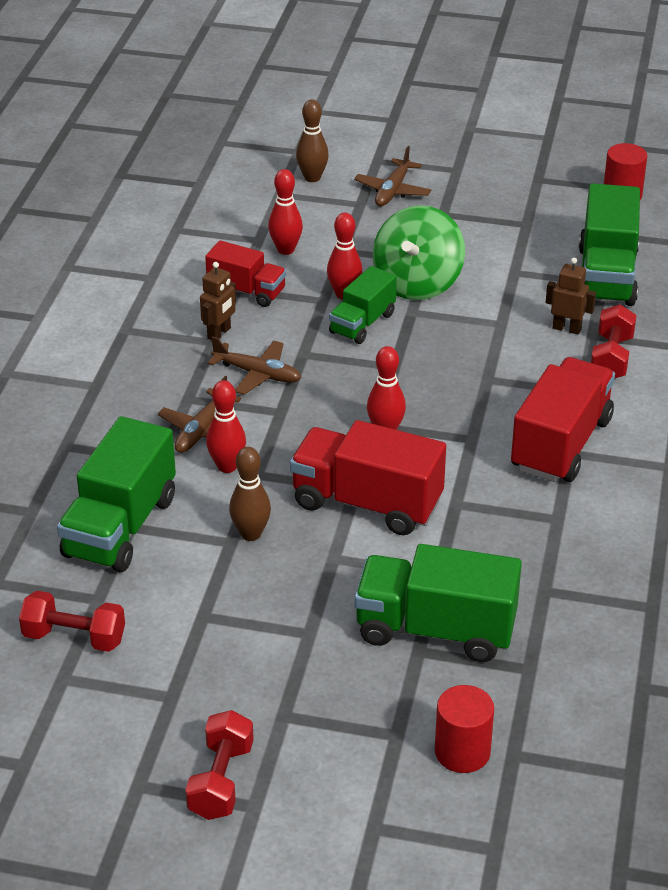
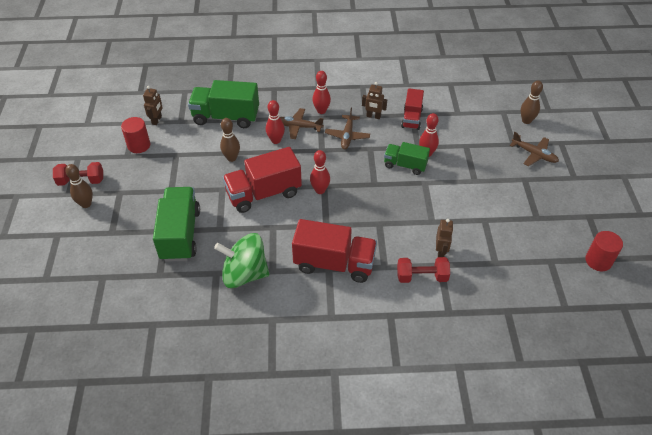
camera: 75 degrees right, 10 degrees up
(74, 637) = (157, 120): red dumbbell -> brown robot
(285, 250) = (454, 124): red bowling pin -> red bowling pin (321, 111)
(298, 774) = (86, 204): none -> brown bowling pin
(367, 503) = (263, 193): red truck -> red truck turned 120 degrees counterclockwise
(392, 191) = (534, 154): brown plane -> brown plane turned 150 degrees counterclockwise
(417, 283) = (451, 180): green spinning top -> green spinning top (244, 274)
(462, 752) = (103, 257): red cylinder -> red cylinder (139, 145)
(606, 276) = (504, 264): green truck -> none

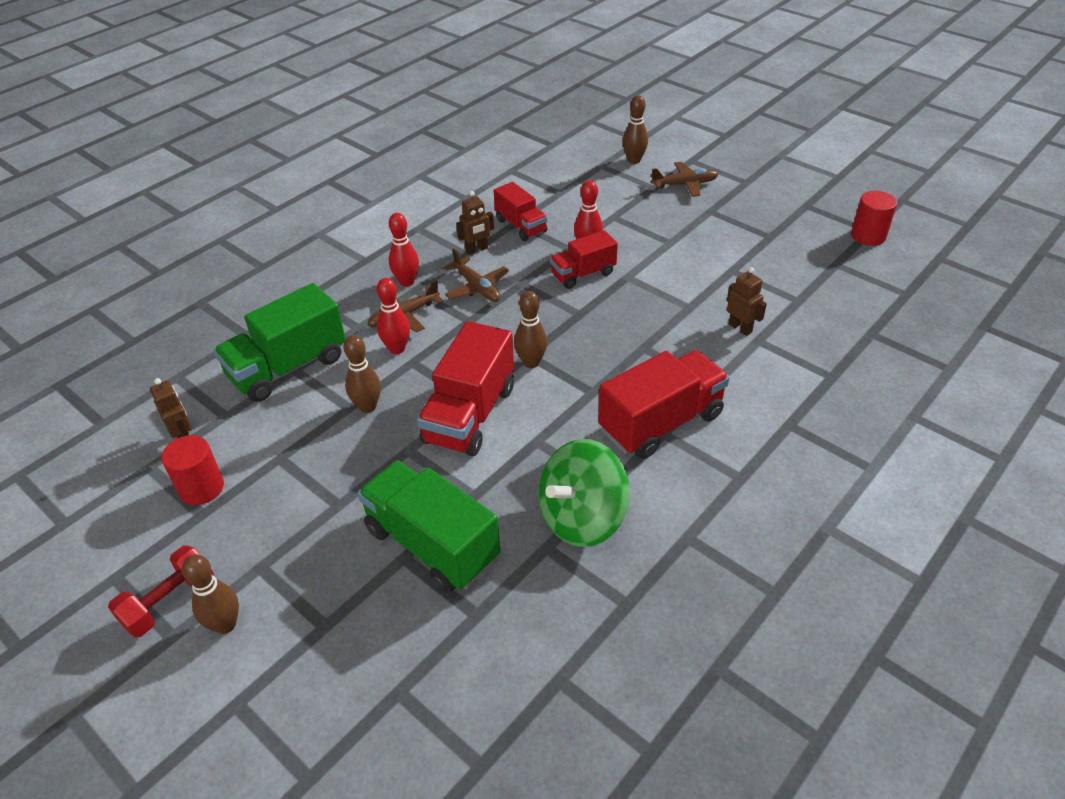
camera: 45 degrees left, 5 degrees down
(320, 190) = (531, 362): red bowling pin -> brown bowling pin
(405, 165) = (583, 274): green truck -> red truck
(422, 276) = (759, 364): red dumbbell -> none

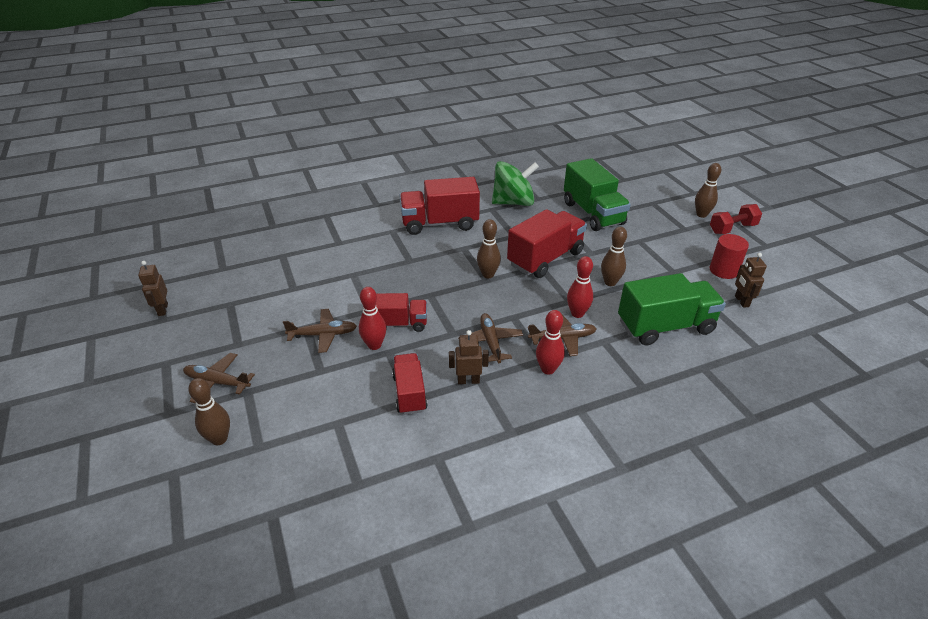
camera: 155 degrees left, 5 degrees down
(644, 241) = (323, 335): none -> brown plane
(740, 328) = (339, 252): brown robot -> brown robot (162, 309)
(868, 236) = (168, 279): red cylinder -> none

